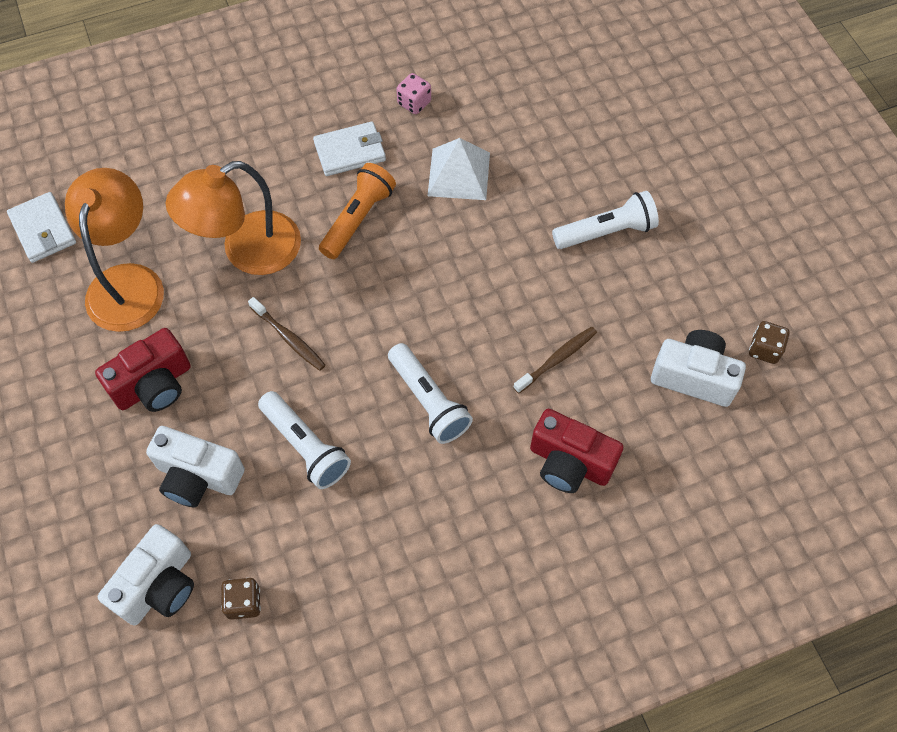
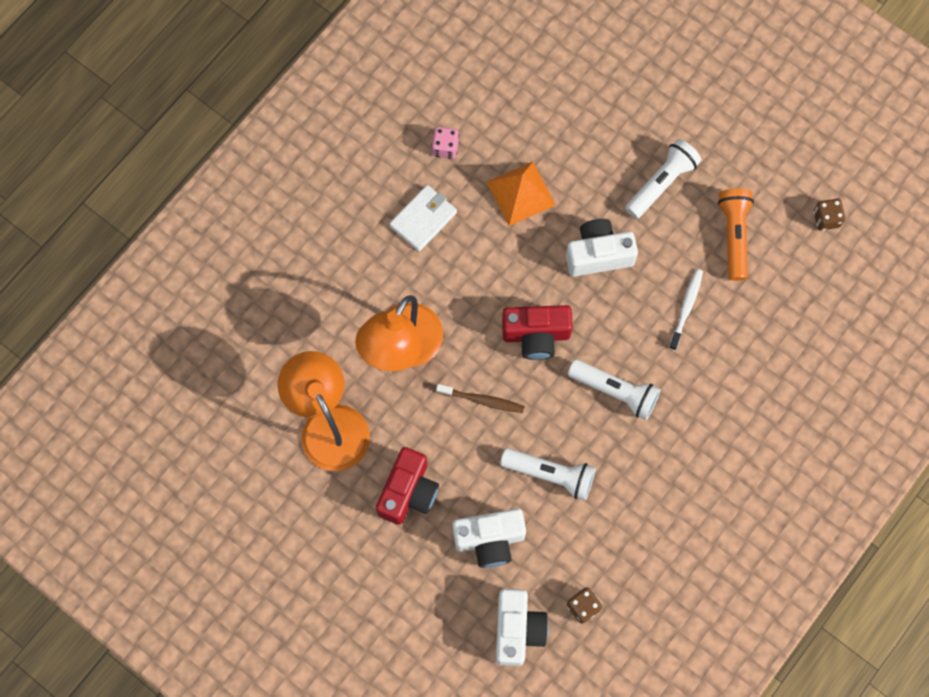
camera: 30 degrees left, 10 degrees up
(43, 230) = (228, 419): white wallet -> none
(358, 219) = (468, 274): orange flashlight -> orange flashlight (734, 236)
(458, 174) = (521, 193): white pyramid -> orange pyramid
(557, 359) = (686, 308): brown toothbrush -> white toothbrush
(569, 463) = (740, 382): red camera -> red camera (536, 335)
(693, 376) = (789, 268): white camera -> white camera (598, 254)

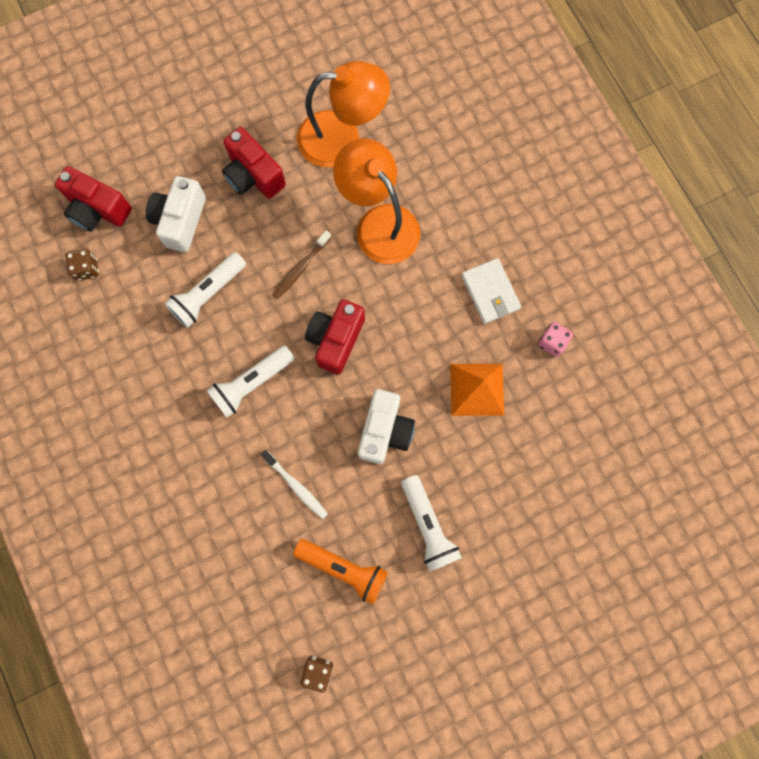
camera: 115 degrees right, 5 degrees up
(517, 630) = (98, 209): white camera -> red camera

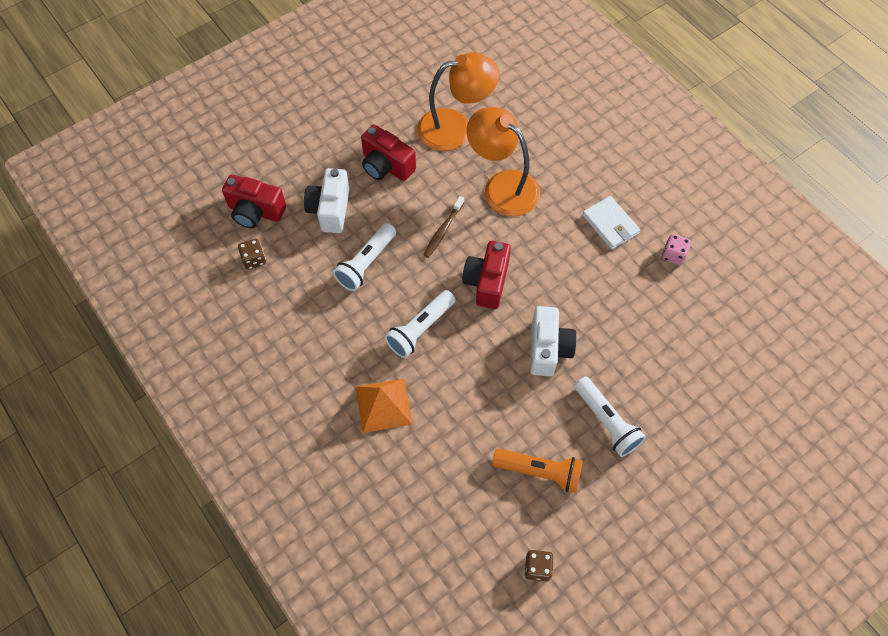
camera: 10 degrees left, 15 degrees down
(296, 486) = (479, 408): white toothbrush -> none
(477, 389) = (619, 302): orange pyramid -> orange pyramid (383, 405)

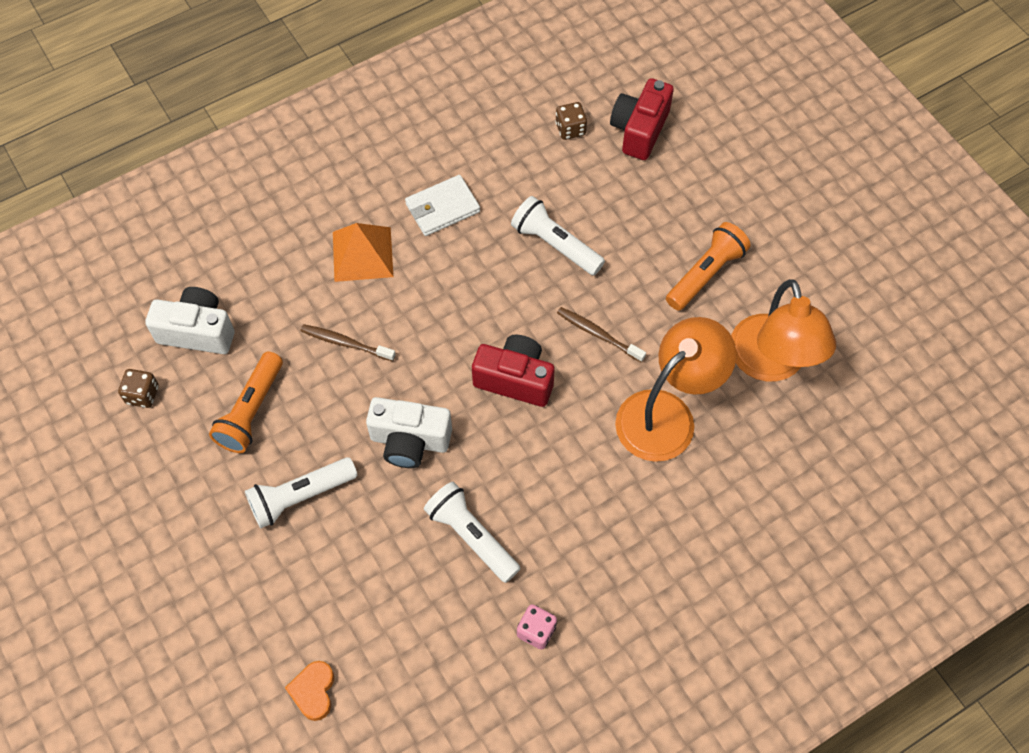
camera: 95 degrees right, 0 degrees up
(330, 209) = (638, 208): white camera -> white camera (197, 331)
(386, 166) = (705, 274): red camera -> orange flashlight
(420, 329) = (456, 298): white flashlight -> white flashlight (471, 536)
(469, 407) = (345, 343): none -> brown toothbrush
(610, 224) = (594, 550): white wallet -> white wallet (442, 208)
(749, 390) = (313, 691): none -> orange heart

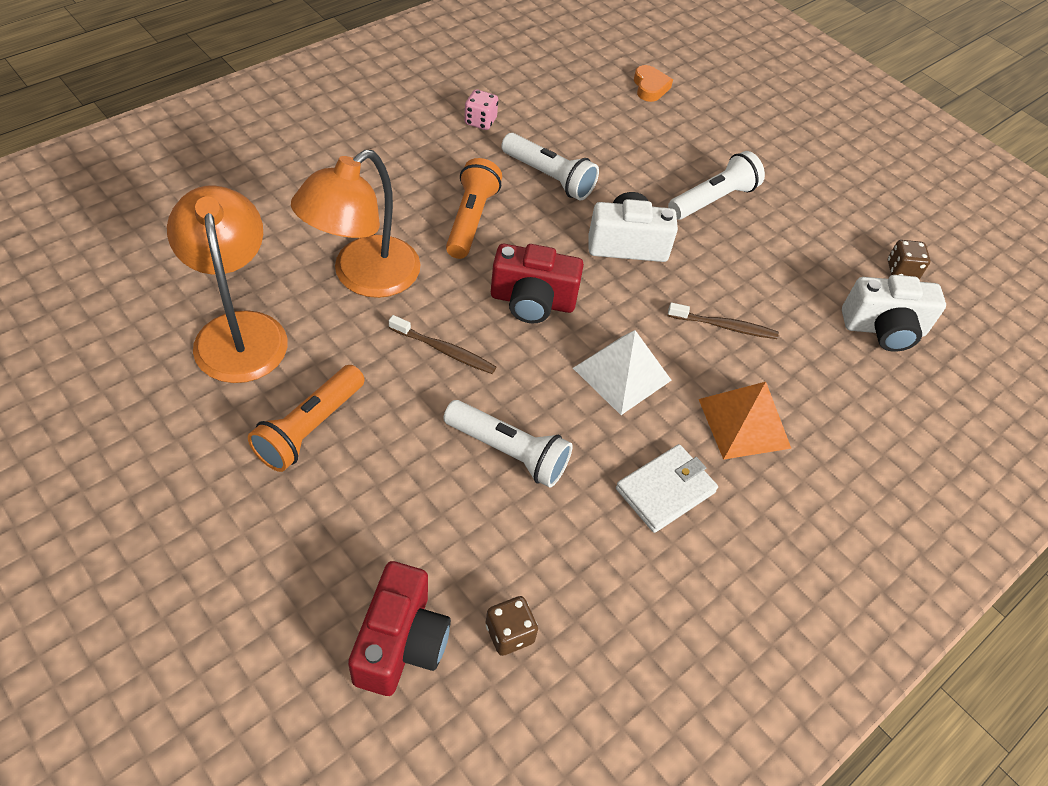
camera: 165 degrees right, 10 degrees down
(251, 411) = (791, 262): orange flashlight -> orange flashlight (471, 220)
(451, 303) = (622, 374): none -> white pyramid

